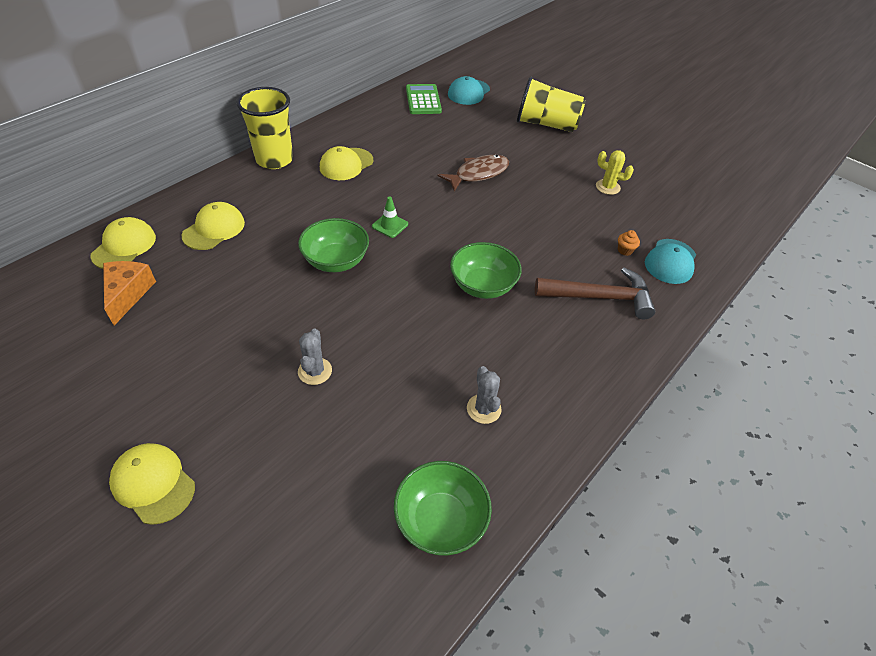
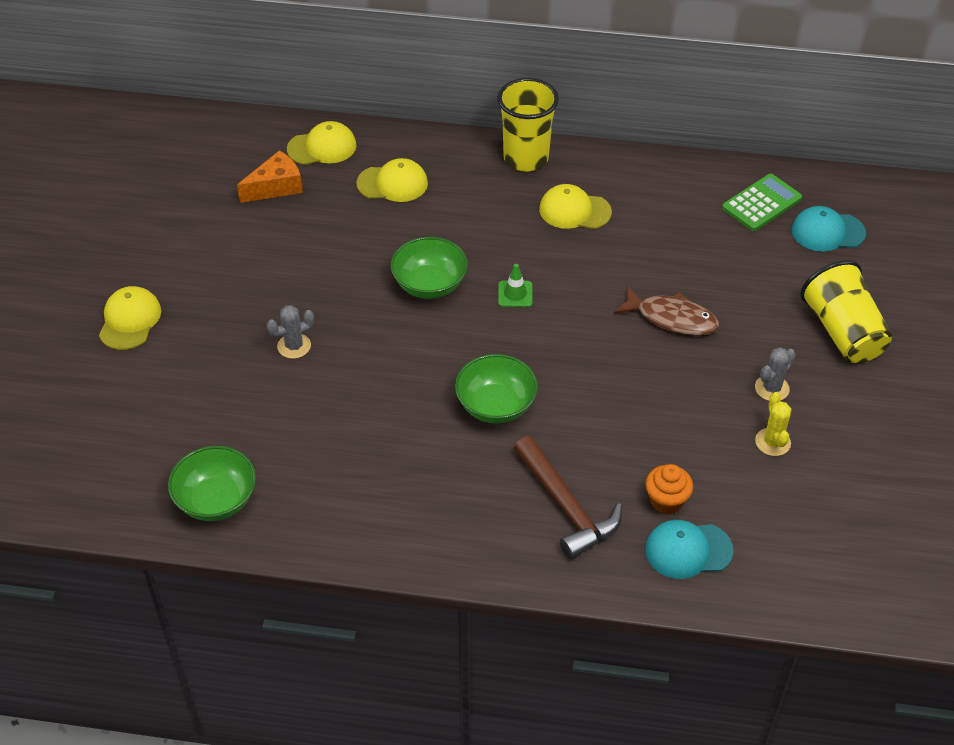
camera: 60 degrees right, 0 degrees up
(484, 409) = (344, 477): grey cactus -> grey cactus (772, 388)
(625, 250) = (666, 501): orange cupcake -> orange cupcake, size x1.63

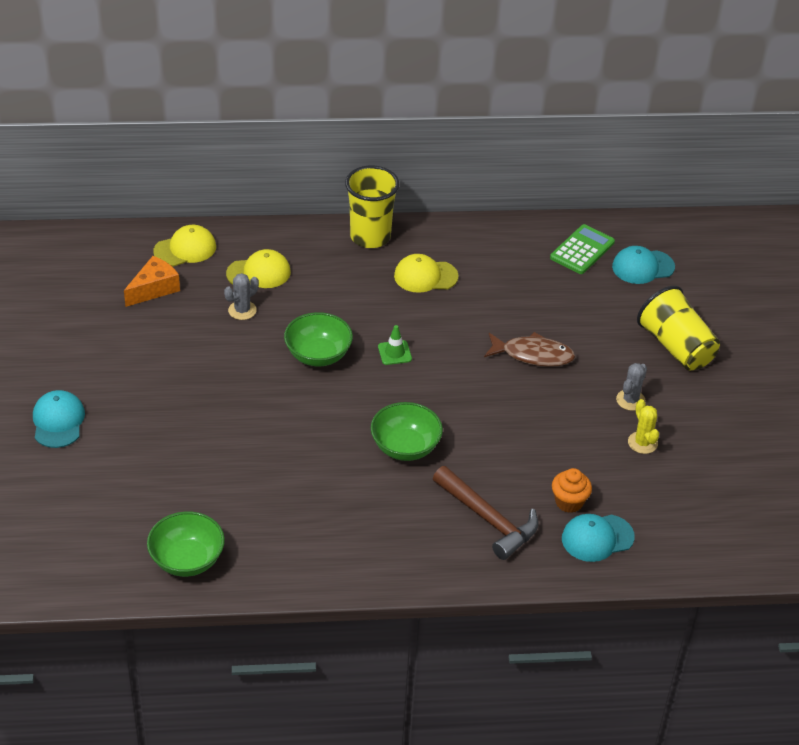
camera: 15 degrees left, 5 degrees down
(130, 320) = (58, 421): yellow cap -> turquoise cap
(294, 346) = (214, 422): grey cactus -> grey cactus (242, 310)

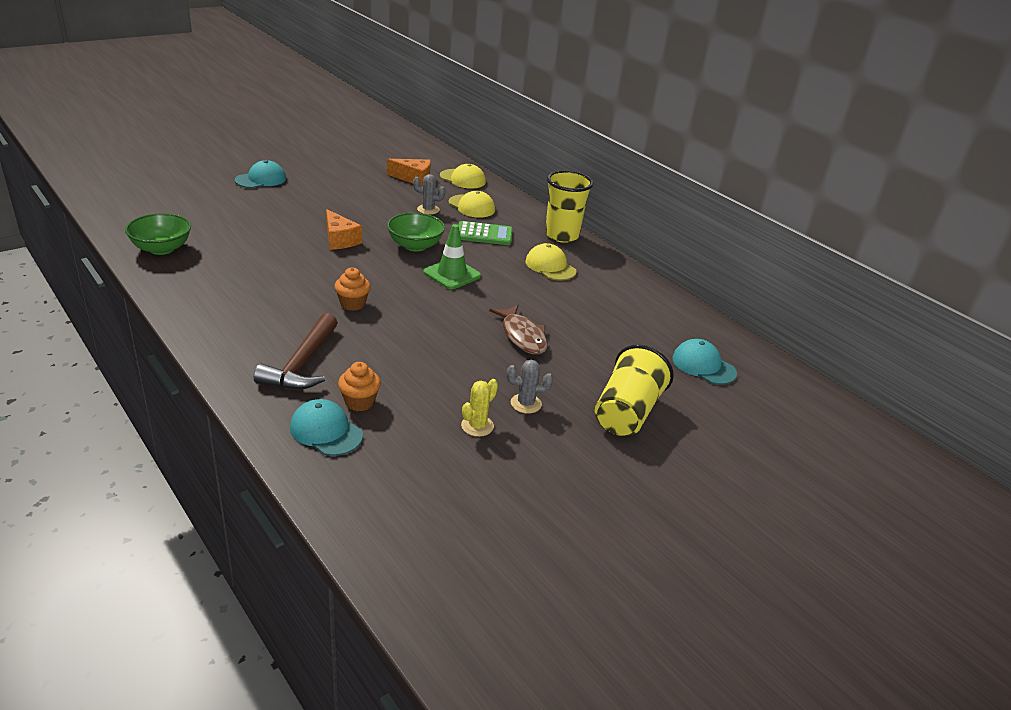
camera: 55 degrees right, 10 degrees down
(264, 408) = (340, 240): none -> orange cheese
(394, 353) = (452, 274): green traffic cone -> green traffic cone, size x1.68
(405, 447) = (352, 304): green bowl -> orange cupcake
(582, 250) = (678, 328): green calculator -> green calculator (484, 234)

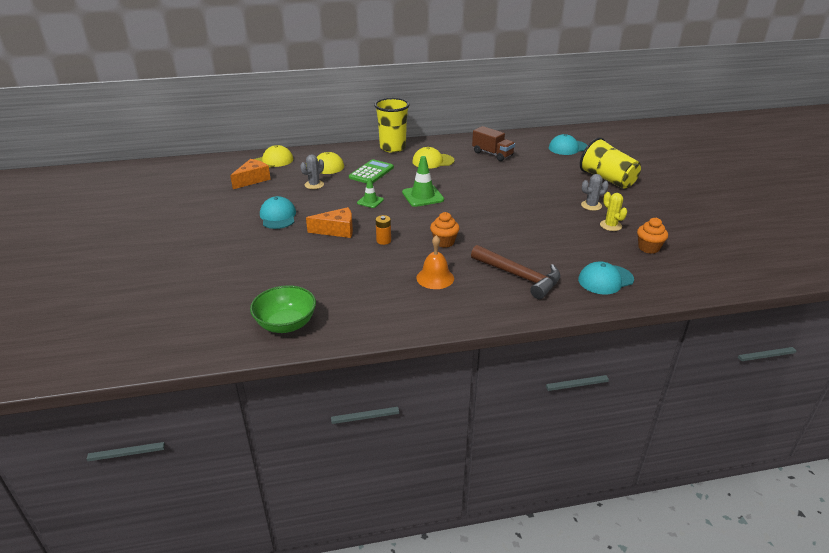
camera: 60 degrees left, 0 degrees up
(261, 179) = (181, 250): turquoise cap -> turquoise cap (278, 216)
(274, 310) = (435, 278): none -> orange bell
(334, 268) = (383, 240): none -> orange battery
(359, 402) = (575, 261): orange cupcake -> orange cupcake (648, 248)
(415, 246) = (370, 201): green bowl -> green traffic cone
(522, 336) = (516, 190): brown fish -> none
(526, 404) = (591, 205): grey cactus -> grey cactus turned 45 degrees clockwise
(614, 305) = (492, 154): none -> brown truck

